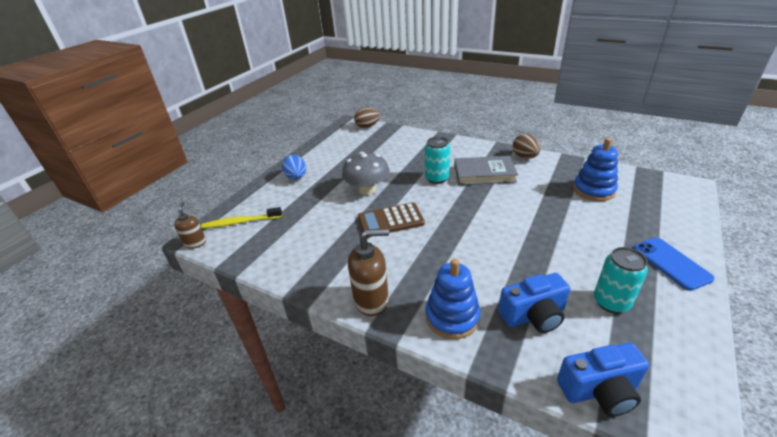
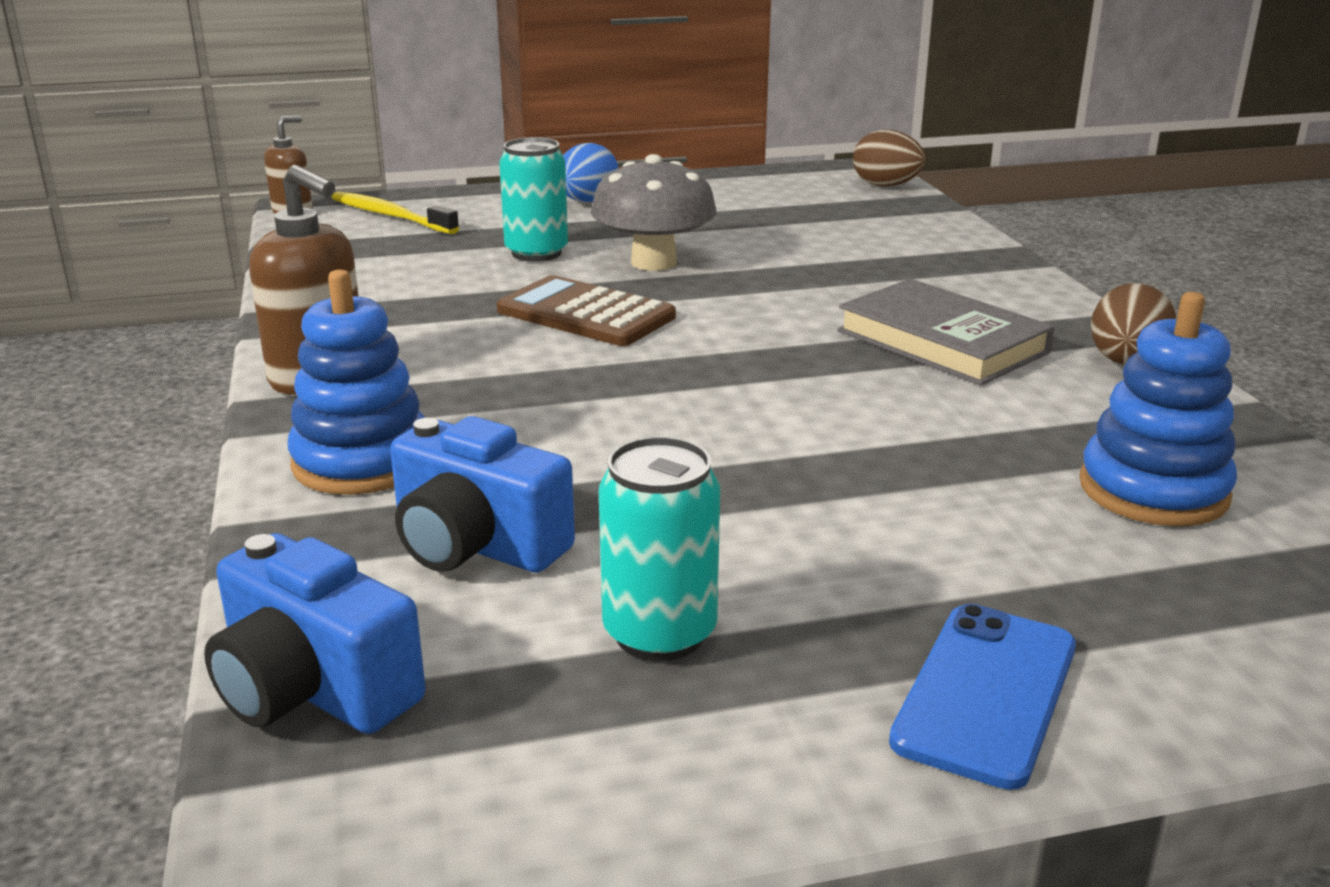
camera: 45 degrees right, 10 degrees down
(437, 178) = (819, 304): turquoise can -> turquoise can (536, 253)

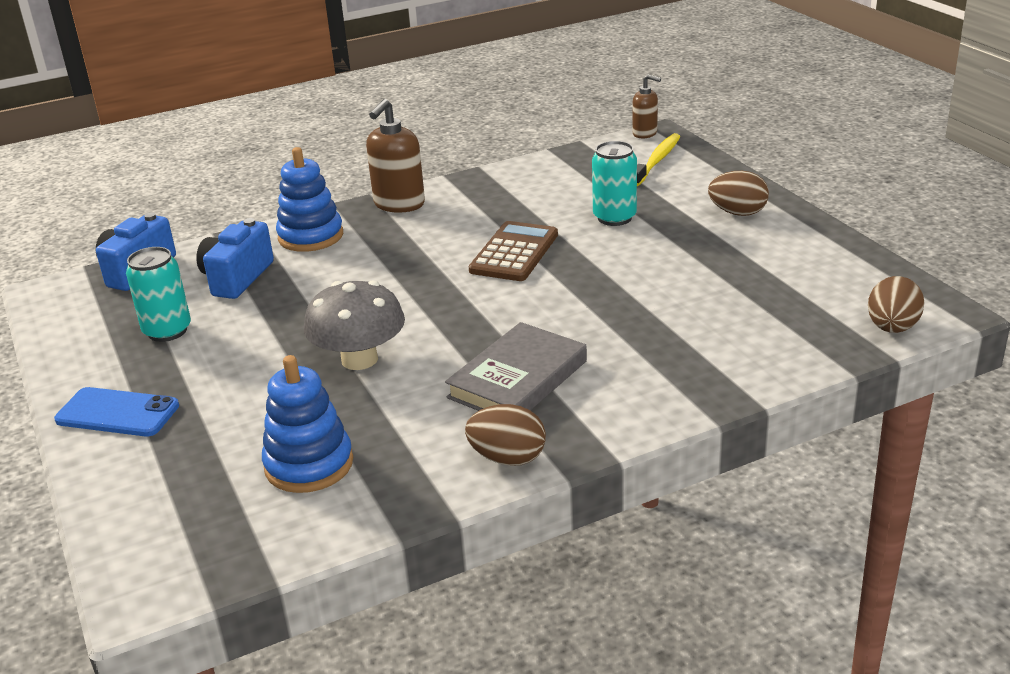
camera: 80 degrees right, 5 degrees up
(587, 202) = (737, 213): blue egg -> brown egg
(653, 262) = (619, 258): grey mushroom -> grey mushroom (359, 359)

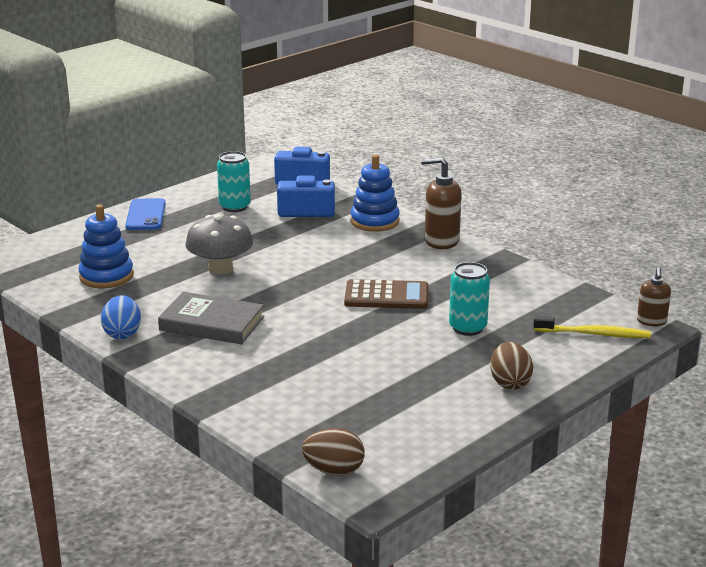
camera: 70 degrees right, 5 degrees down
(508, 458) = (122, 334): brown egg -> blue egg

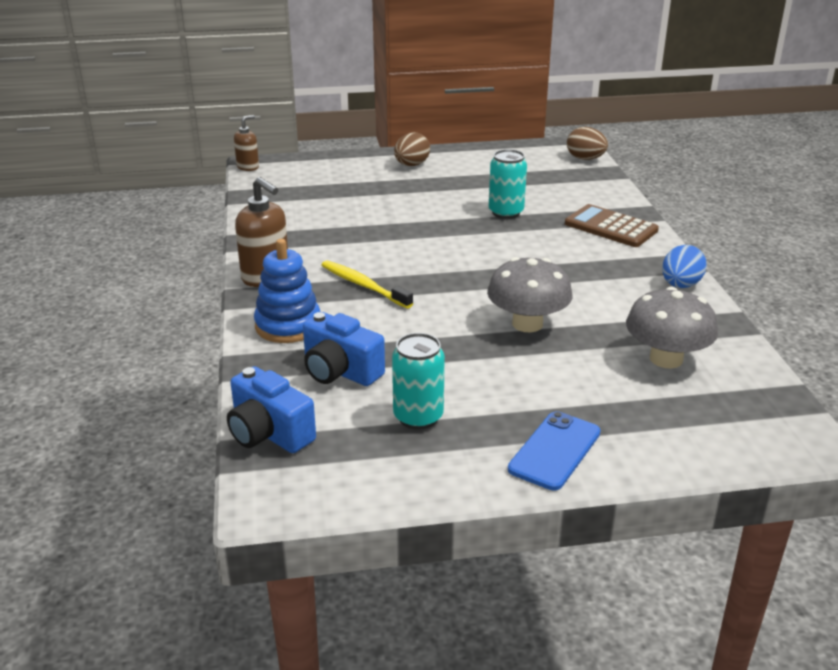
camera: 145 degrees left, 5 degrees up
(106, 276) = (666, 359): blue stacking toy -> grey mushroom
(211, 324) = (587, 268): grey book -> none
(386, 296) = (403, 243): brown calculator -> brown calculator (610, 227)
(467, 328) = (380, 201): turquoise can -> turquoise can (506, 212)
(594, 334) = (301, 172): yellow toothbrush -> yellow toothbrush (363, 285)

